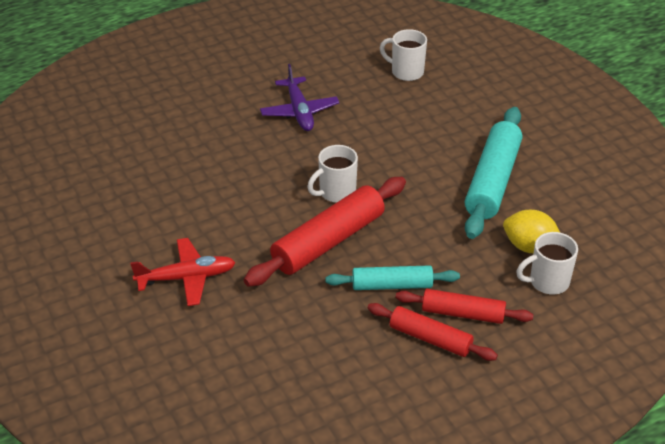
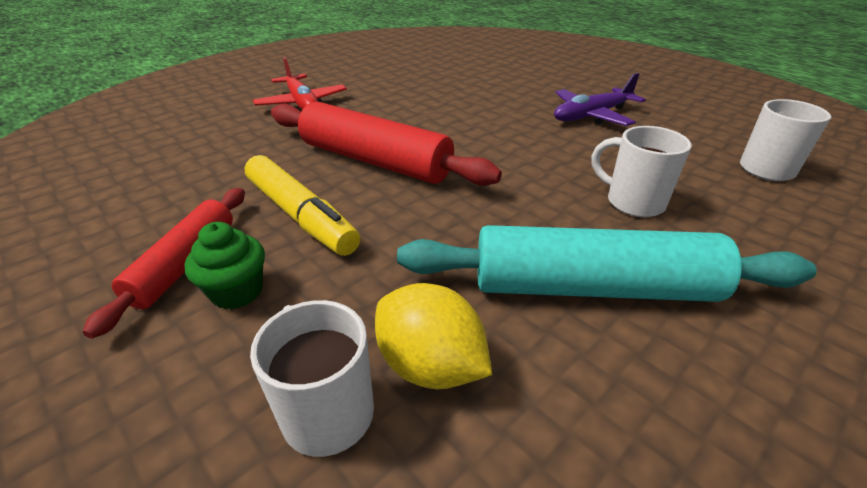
camera: 75 degrees right, 5 degrees down
(336, 192) = (466, 154): white mug -> white mug (633, 202)
(392, 285) = (300, 215): turquoise rolling pin -> yellow marker
(463, 313) = (237, 292): red rolling pin -> green cupcake
(529, 247) = (430, 365): yellow lemon -> yellow lemon turned 60 degrees counterclockwise

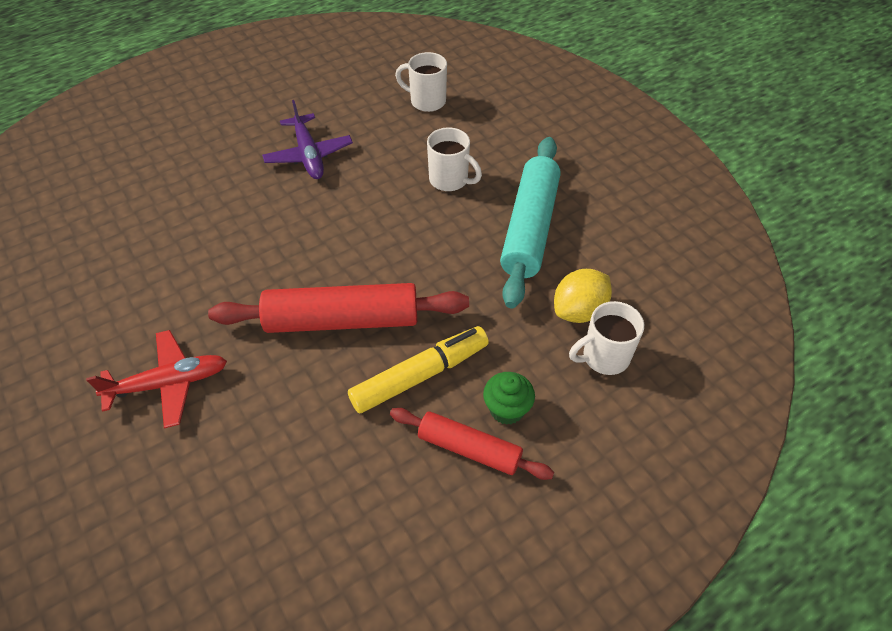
camera: 80 degrees left, 15 degrees up
(375, 161) = (342, 320): red rolling pin -> red rolling pin turned 45 degrees clockwise
(633, 202) = (450, 180): white mug -> white mug turned 105 degrees counterclockwise

